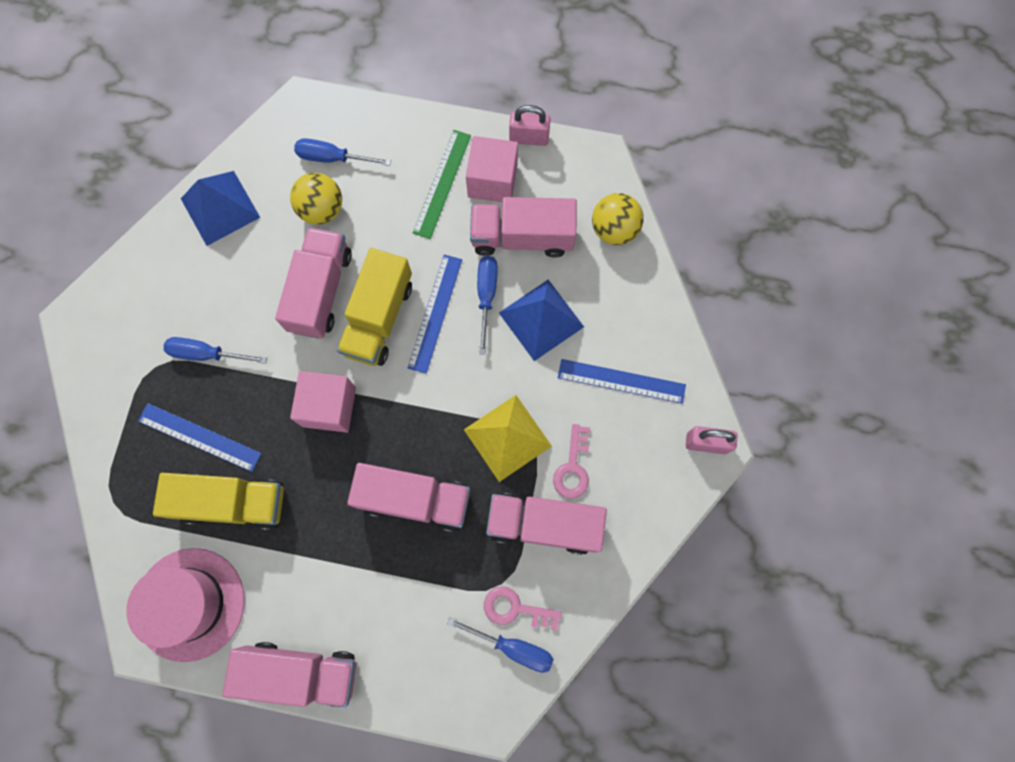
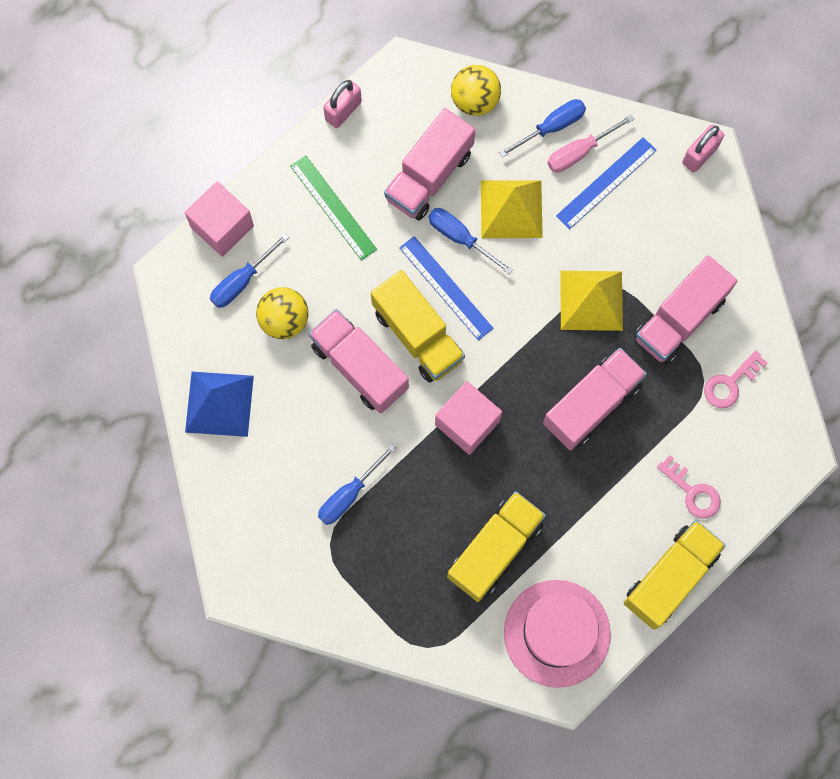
camera: 55 degrees left, 0 degrees up
(199, 437) = (419, 543): blue ruler -> none
(301, 672) = (670, 577): pink truck -> yellow truck
(492, 181) = (361, 165): pink cube -> pink cube (222, 226)
(513, 647) = (758, 404): blue screwdriver -> blue screwdriver (551, 127)
(541, 319) = (511, 209): blue pyramid -> yellow pyramid
(573, 467) = (650, 267): pink key -> pink key (692, 492)
(632, 341) = (579, 152): none -> pink screwdriver

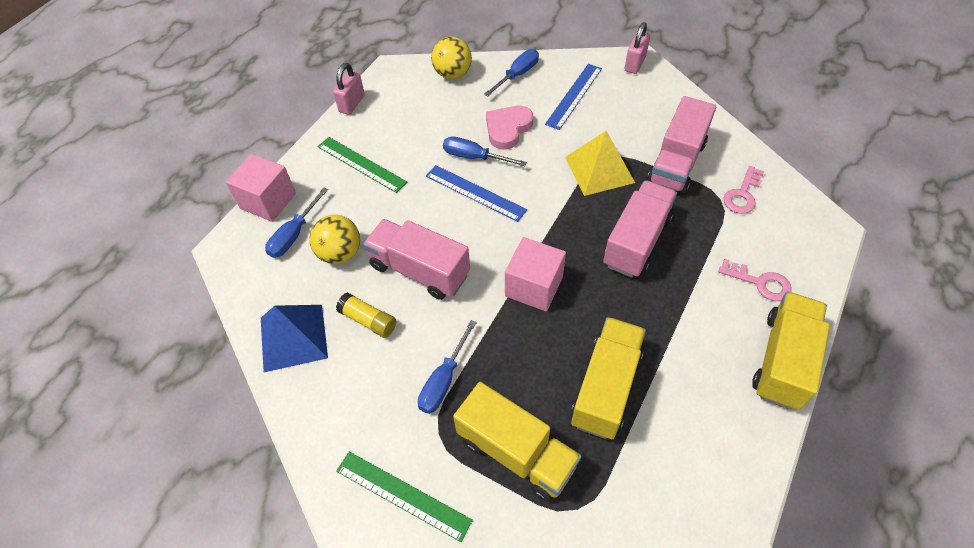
camera: 15 degrees left, 20 degrees down
(284, 588) = (403, 495): none -> green ruler
(294, 408) = (368, 320): none -> yellow glue stick
(417, 335) = (463, 232): yellow truck -> yellow truck (516, 452)
(429, 176) = (434, 125): pink truck -> none
(511, 209) = (508, 129): yellow pyramid -> pink heart
(556, 633) = (703, 449): pink hat -> none
(579, 152) = (545, 83): pink screwdriver -> none

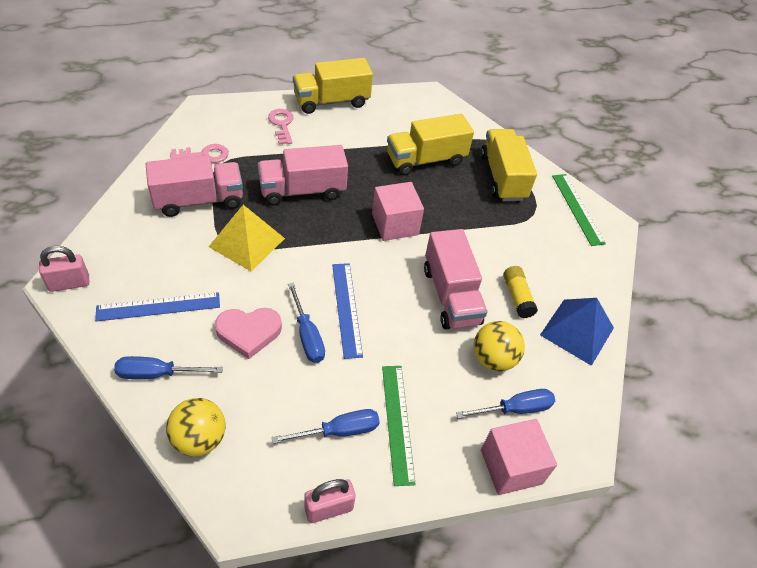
camera: 140 degrees left, 5 degrees down
(444, 380) = (505, 230): blue screwdriver -> blue screwdriver (339, 431)

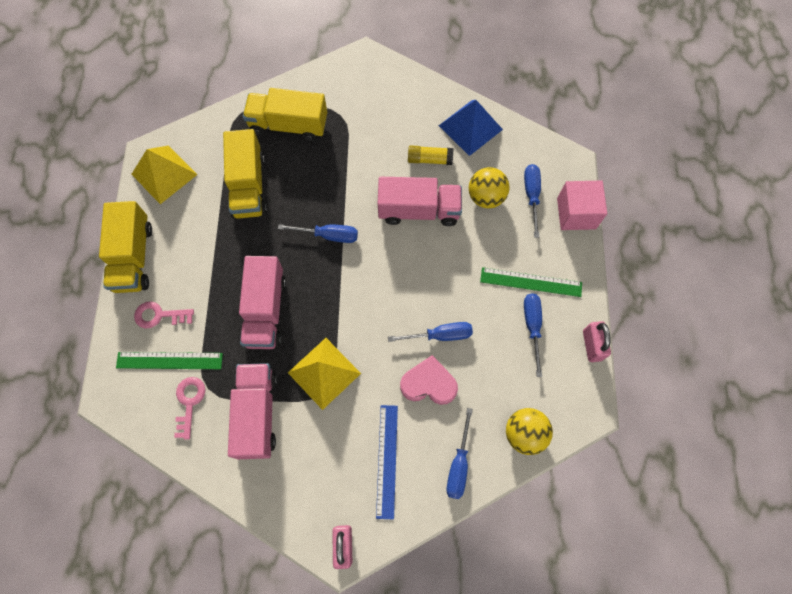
camera: 70 degrees left, 20 degrees up
(249, 332) = (429, 383): pink heart -> pink heart turned 90 degrees counterclockwise
(346, 309) = (418, 298): blue ruler -> none
(395, 224) = (328, 235): pink cube -> blue screwdriver
(415, 106) = (164, 174): none -> yellow pyramid
(577, 208) = (341, 77): green ruler -> green ruler (169, 360)

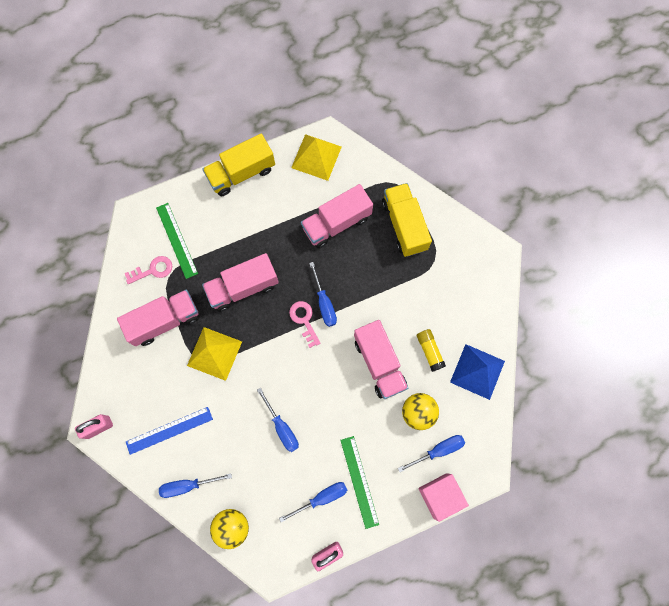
camera: 65 degrees right, 5 degrees up
(159, 315) = (206, 215): pink key -> pink key (304, 320)
(249, 186) = (336, 223): yellow truck -> pink truck
(429, 383) = (240, 435): pink heart -> none

